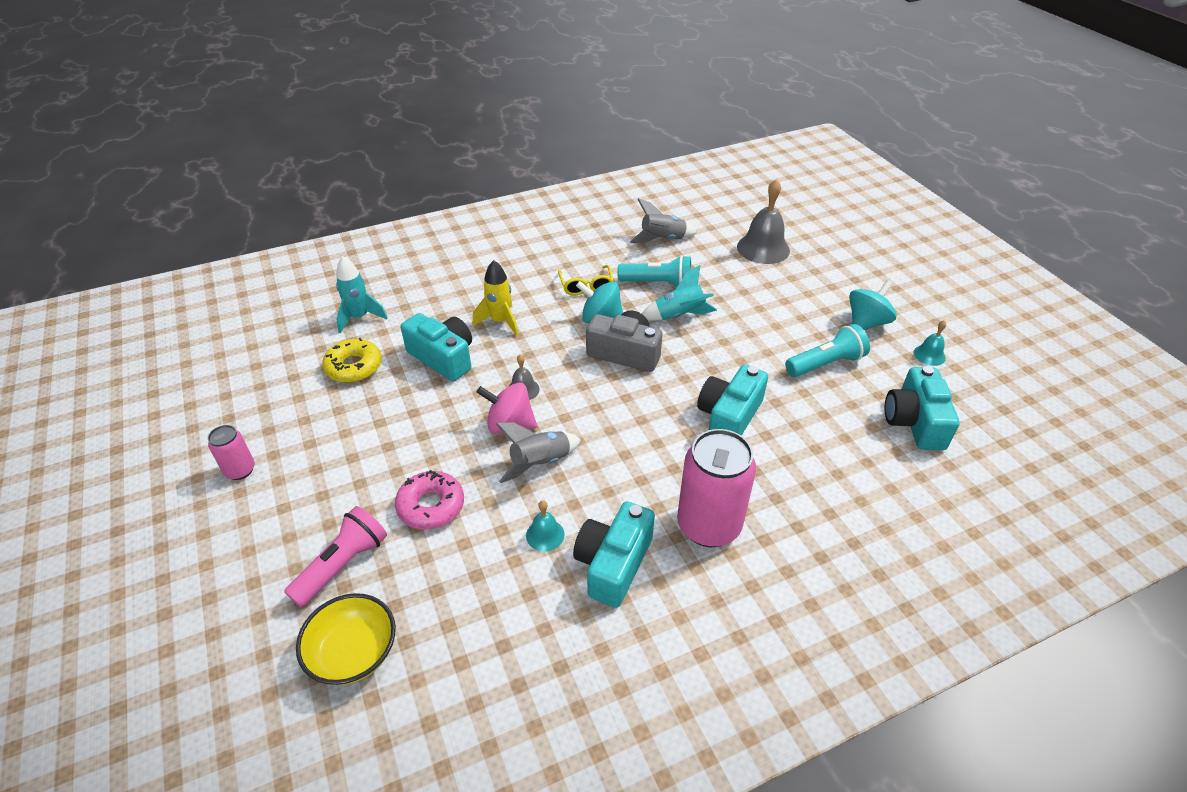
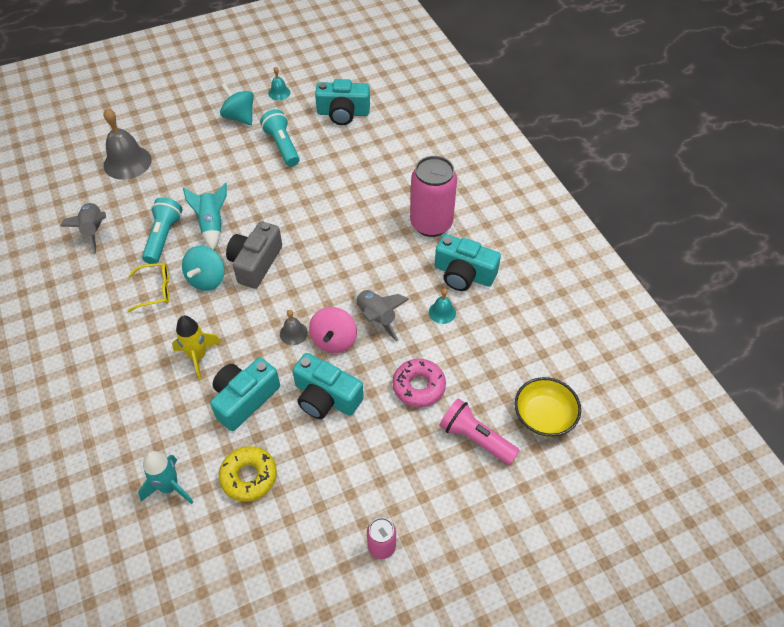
camera: 90 degrees left, 10 degrees up
(729, 416) = (333, 204): turquoise camera -> turquoise camera (326, 397)

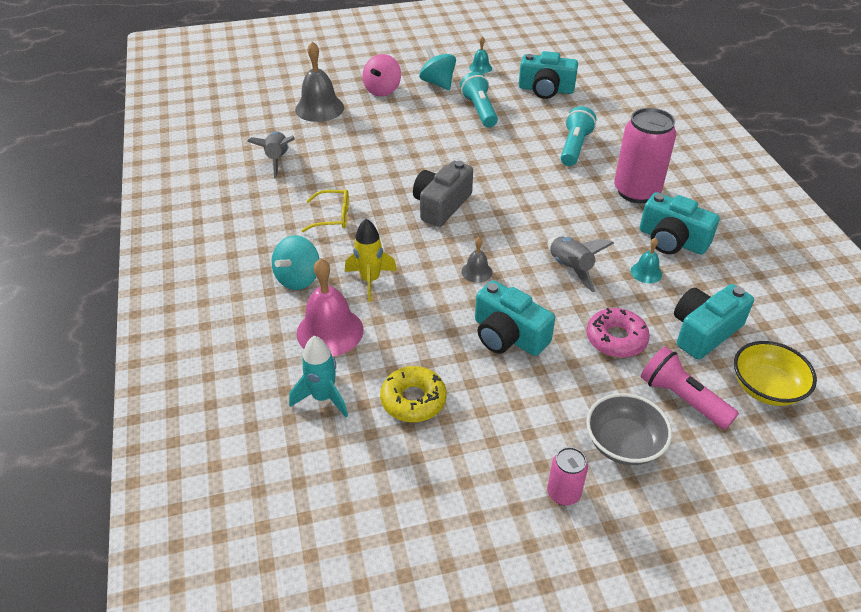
camera: 10 degrees right, 10 degrees down
(163, 237) = (347, 173): turquoise flashlight -> turquoise flashlight (574, 147)
(167, 417) = (330, 331): none -> pink bell
(207, 279) = (388, 213): turquoise spinning top -> turquoise spinning top (298, 278)
(212, 225) = (399, 168): turquoise rocket -> none
(244, 399) = (416, 325): turquoise camera -> turquoise camera (704, 331)
(334, 340) = (521, 283): pink spinning top -> pink spinning top (382, 90)
(429, 490) = (623, 444): none -> grey bowl

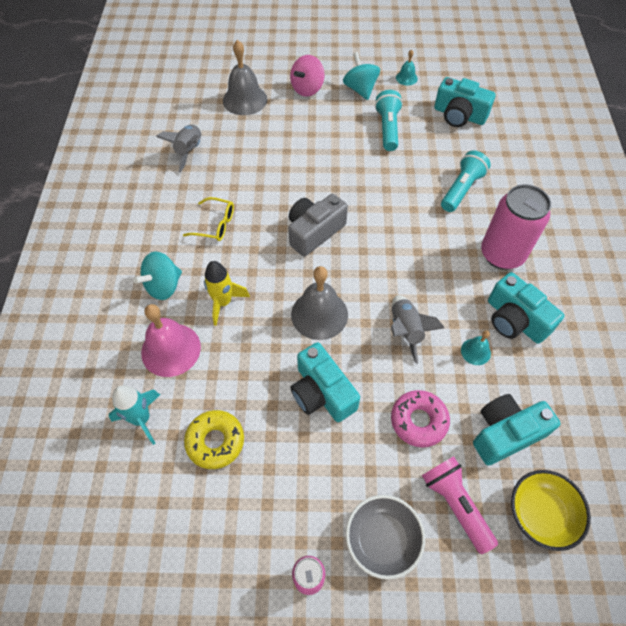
camera: 15 degrees right, 15 degrees up
(477, 272) = (319, 314): grey bell -> grey bell, size x1.99

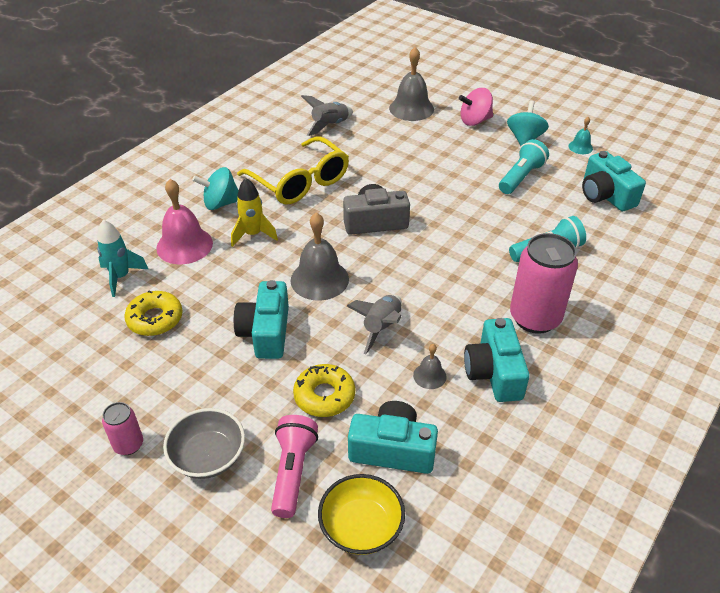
camera: 35 degrees right, 15 degrees down
(215, 224) = (299, 181): yellow glasses -> yellow glasses, size x1.96
(418, 421) = (324, 396): pink donut -> yellow donut
(475, 351) = (429, 376): turquoise bell -> grey bell

